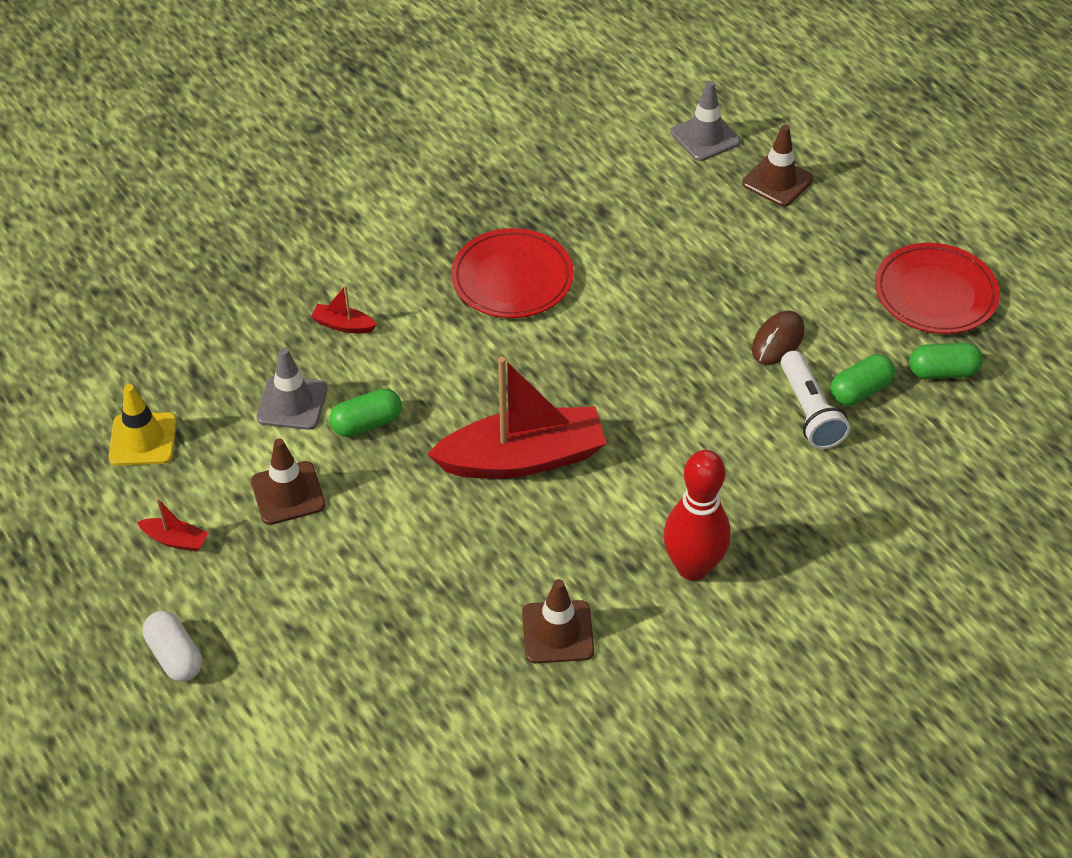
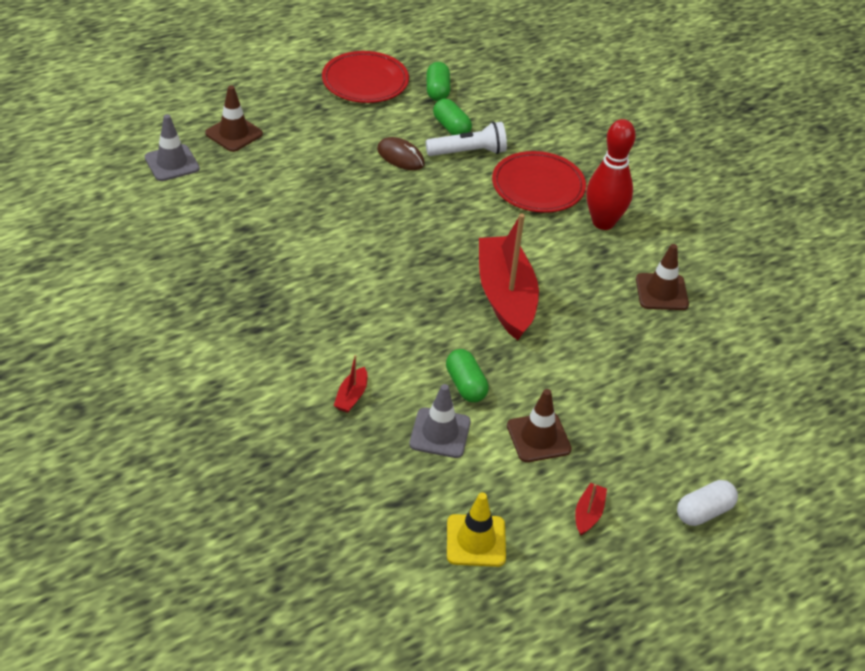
camera: 90 degrees left, 5 degrees down
(512, 278) = (313, 287): red plate -> red plate (538, 186)

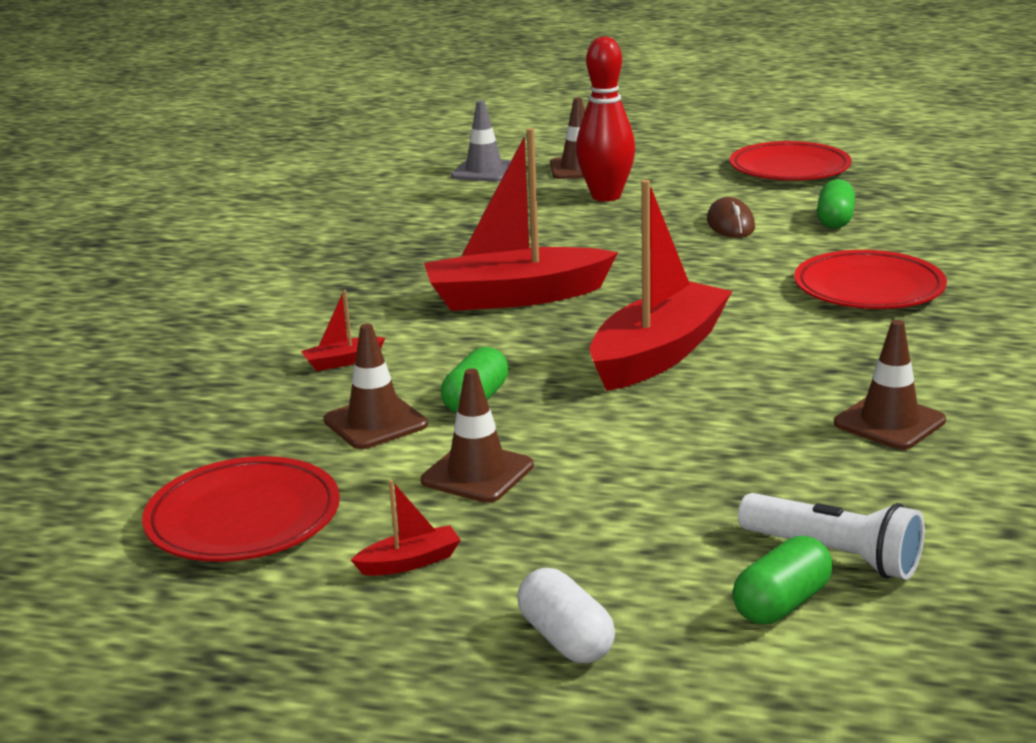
camera: 50 degrees right, 20 degrees down
(369, 286) = (516, 297): none -> red boat
(437, 91) = (868, 192): green capsule -> green capsule (782, 604)
(440, 433) = (375, 423): grey traffic cone -> brown traffic cone
(468, 152) = (823, 241): white flashlight -> white flashlight (833, 555)
(476, 541) = (243, 518): yellow traffic cone -> red plate
(603, 222) = (910, 340): red bowling pin -> red bowling pin (606, 196)
(704, 512) = (566, 639): white capsule -> white capsule turned 45 degrees clockwise

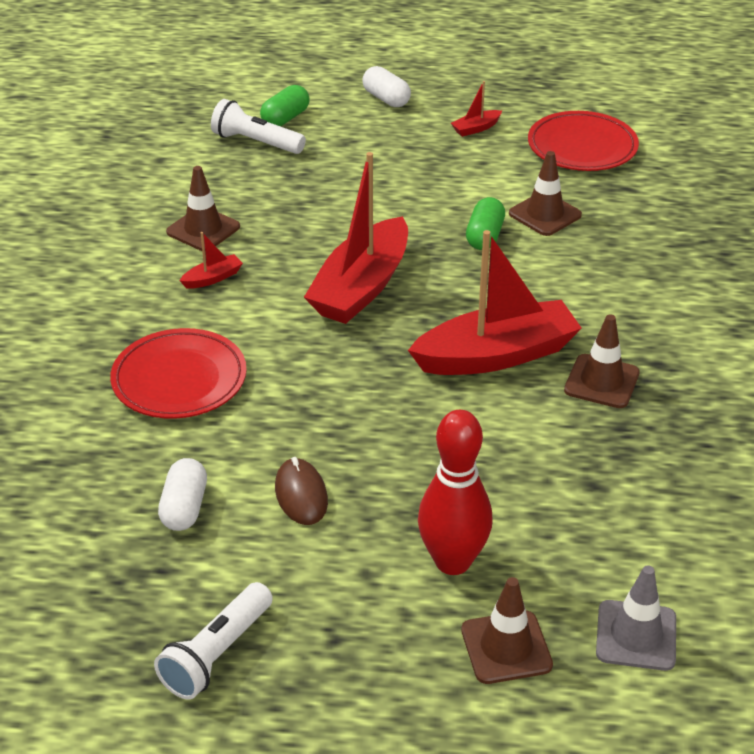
camera: 170 degrees right, 15 degrees up
(343, 361) = (603, 269): red boat -> red boat (212, 278)
(477, 473) = (461, 180): brown traffic cone -> brown traffic cone (601, 382)
(789, 168) = (217, 654): red plate -> white flashlight
(835, 220) = (184, 508): green capsule -> white capsule

